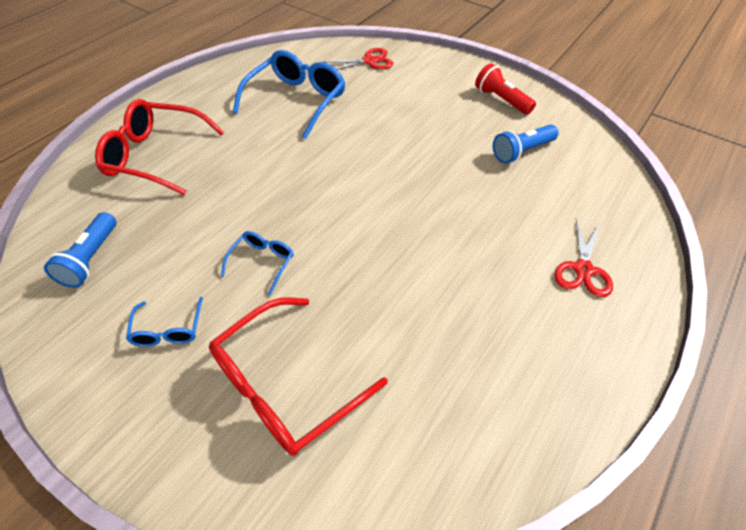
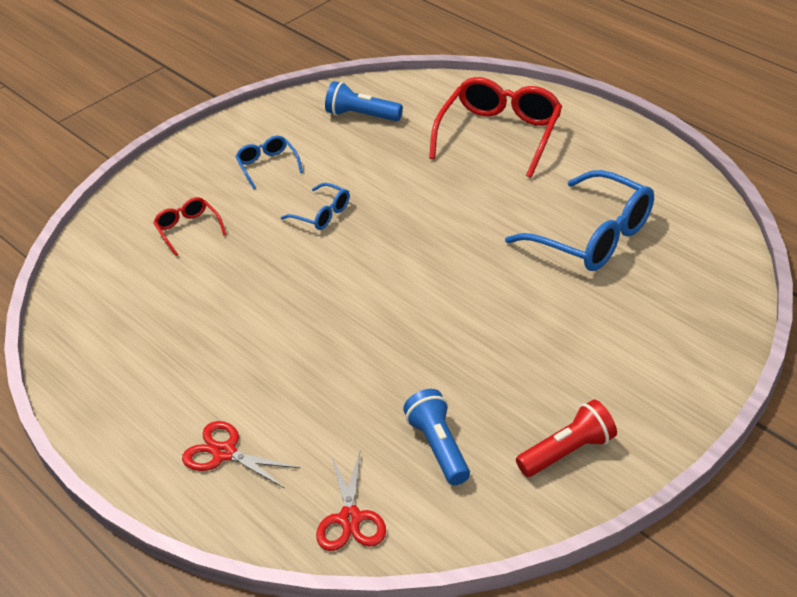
camera: 105 degrees right, 10 degrees down
(168, 330) = (267, 165): blue glasses -> blue glasses turned 60 degrees clockwise
(285, 386) = (188, 229): red glasses -> red glasses, size x0.49
(370, 61) = (693, 313): red scissors -> red scissors (350, 519)

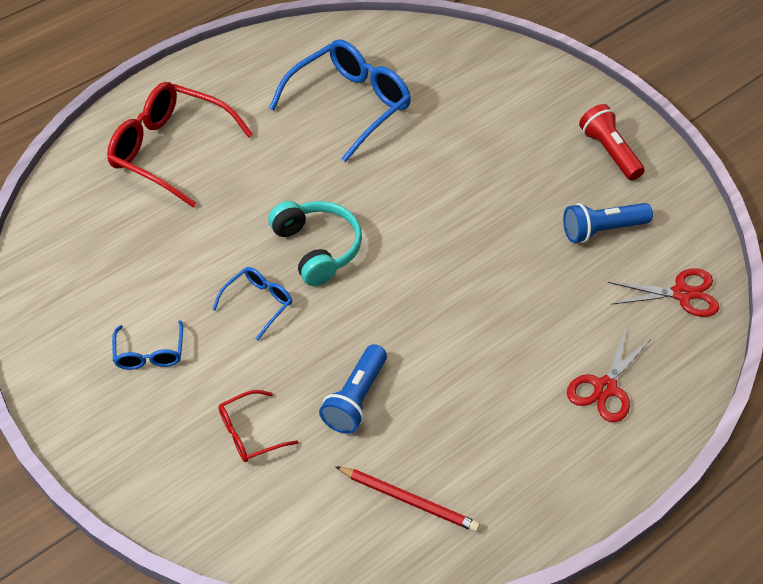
camera: 90 degrees left, 10 degrees up
(115, 326) = (409, 500): none -> red pencil
(267, 165) = (150, 354): blue glasses -> blue glasses turned 75 degrees counterclockwise
(362, 115) = (85, 261): blue flashlight -> blue flashlight (356, 399)
(389, 240) = (317, 248): none -> turquoise headphones

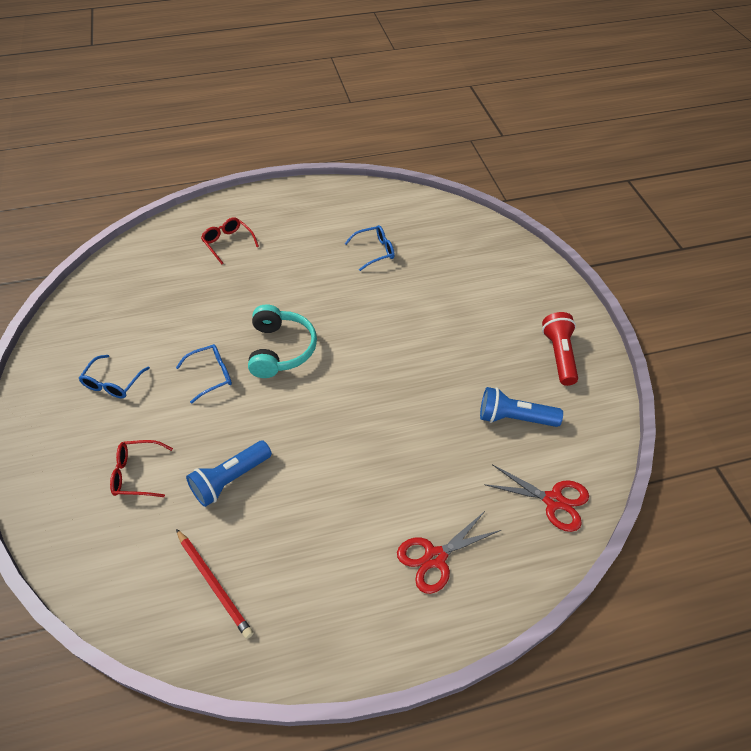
camera: 25 degrees right, 0 degrees up
(170, 150) = (228, 243): red glasses -> red glasses, size x0.49
(350, 105) = (375, 251): blue glasses -> blue glasses, size x0.49

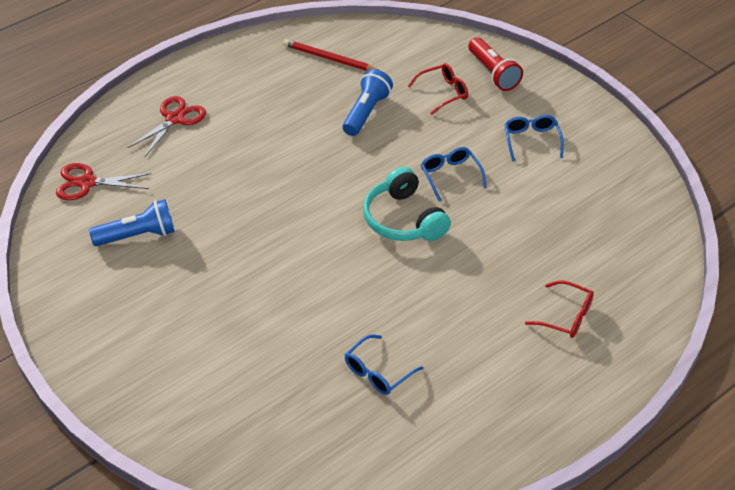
camera: 155 degrees right, 5 degrees down
(211, 375) = (450, 176): blue glasses -> blue glasses turned 120 degrees clockwise
(559, 355) = (103, 314): red flashlight -> red flashlight (493, 73)

